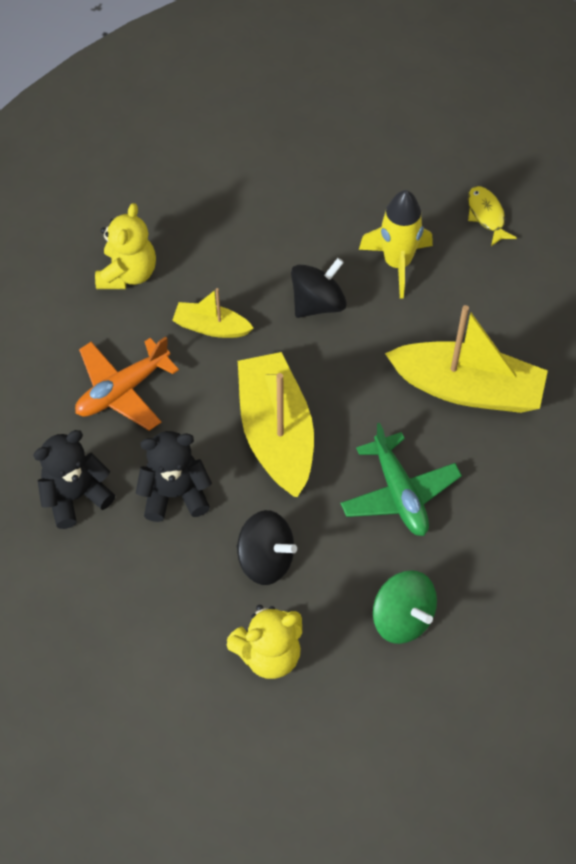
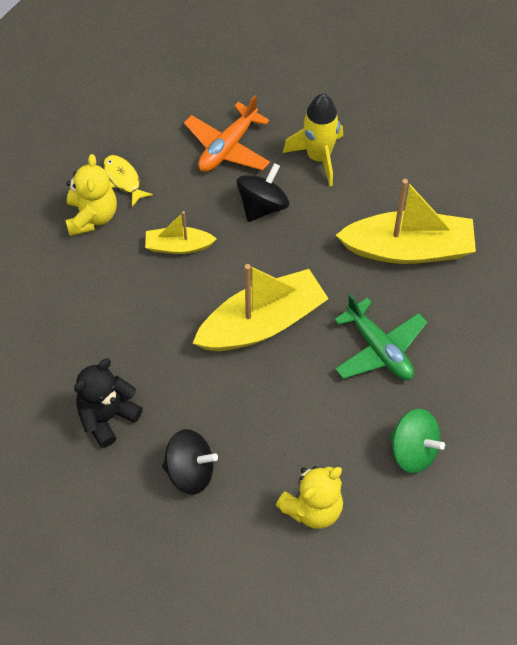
camera: 15 degrees left, 0 degrees up
(123, 390) = (119, 317): orange plane -> orange plane (227, 147)
(175, 494) = (192, 394): black teddy bear -> none
(266, 559) = (285, 430): black spinning top -> black spinning top (190, 471)
(276, 433) = (261, 323): yellow boat -> yellow boat turned 90 degrees clockwise
(486, 215) = (380, 101): yellow fish -> yellow fish (123, 179)

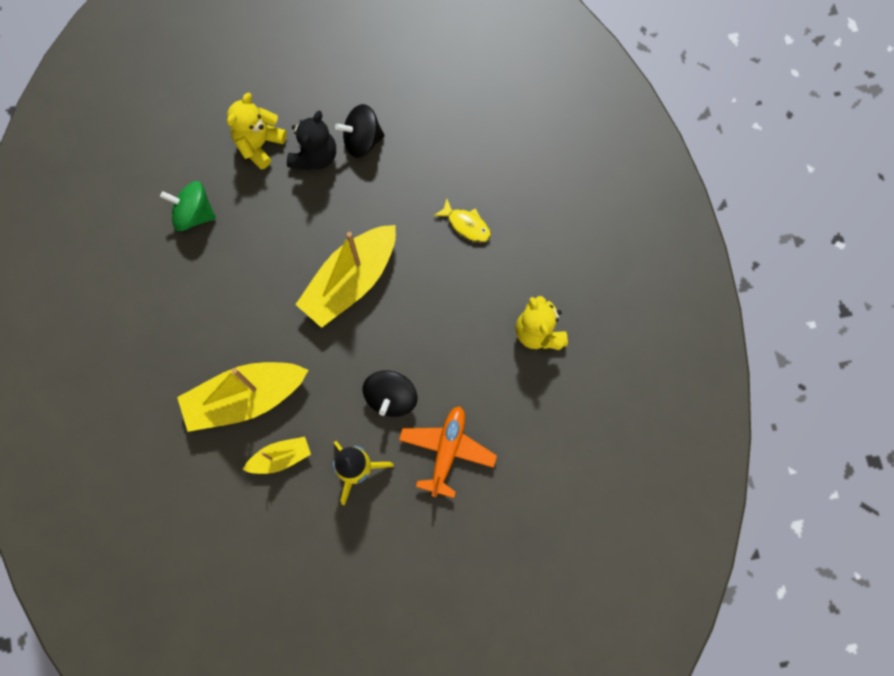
camera: 160 degrees right, 15 degrees up
(107, 417) = (444, 160): black teddy bear -> black teddy bear (315, 156)
(123, 179) = (528, 380): yellow fish -> yellow fish (466, 225)
(178, 246) = (450, 329): yellow boat -> yellow boat (280, 458)
(379, 349) = (245, 292): green plane -> none

